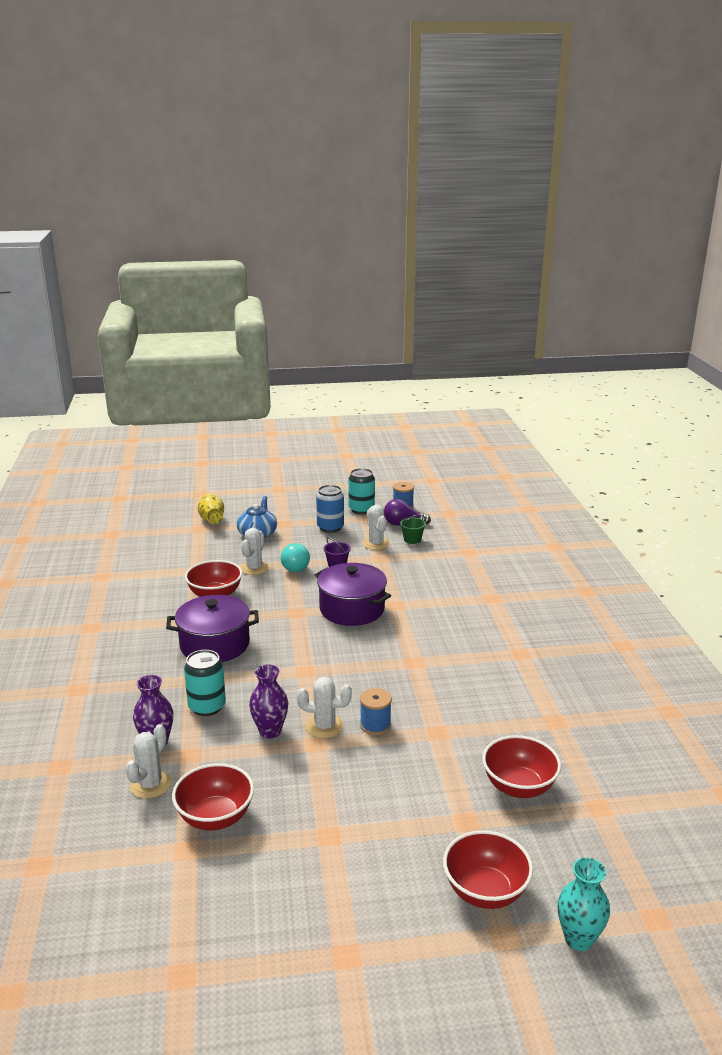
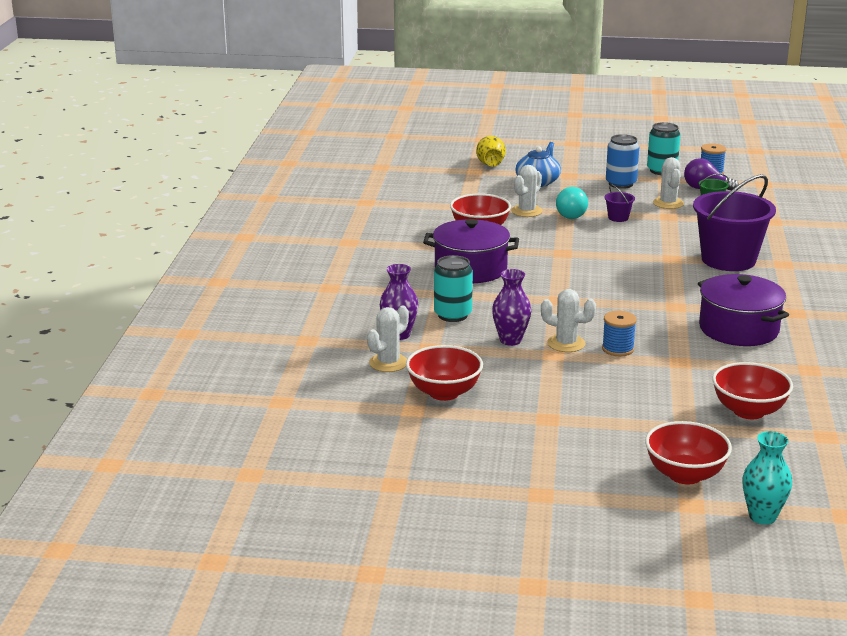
camera: 15 degrees right, 0 degrees up
(352, 609) = (623, 256): purple pot -> purple pot (738, 329)
(444, 600) = (728, 260): none -> purple bucket

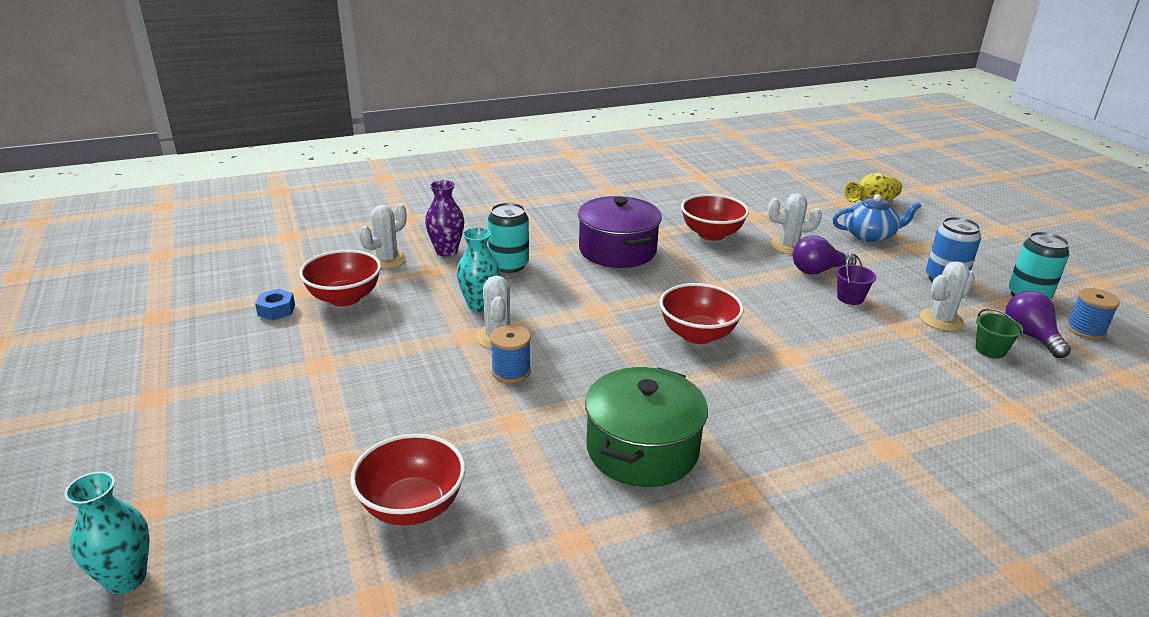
camera: 60 degrees right, 5 degrees up
(388, 363) = (387, 260): white cactus -> white cactus turned 60 degrees counterclockwise
(437, 426) = (276, 310): none -> blue nut
(510, 340) = (479, 305): purple vase -> turquoise vase
(572, 214) = (817, 271): turquoise light bulb -> purple light bulb
(685, 475) = (221, 487): red bowl -> red bowl (697, 335)
(728, 260) = (839, 398): purple bucket -> none
(738, 329) = (642, 449): purple pot -> green pot

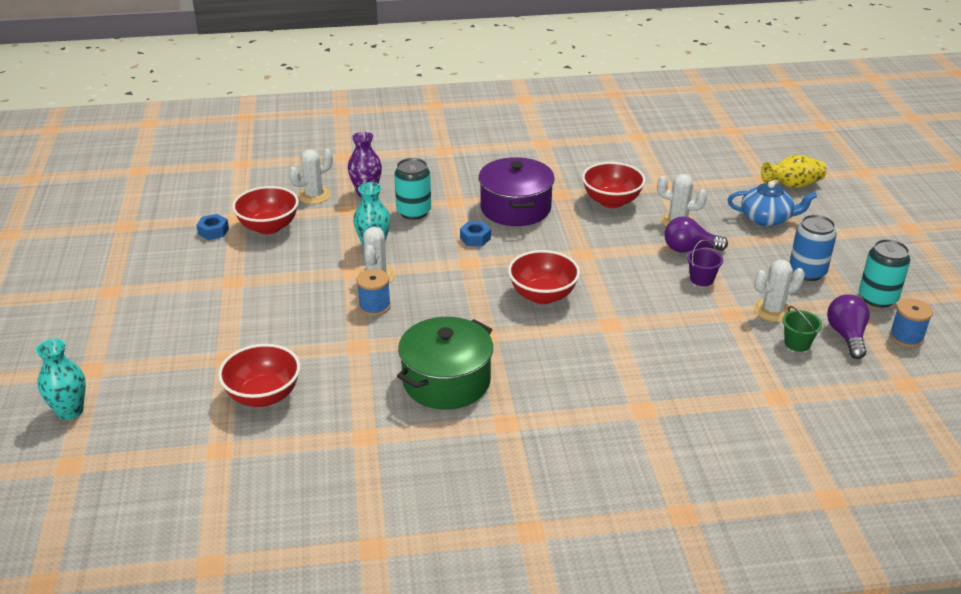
camera: 15 degrees right, 5 degrees up
(590, 284) = (475, 238): none -> blue nut

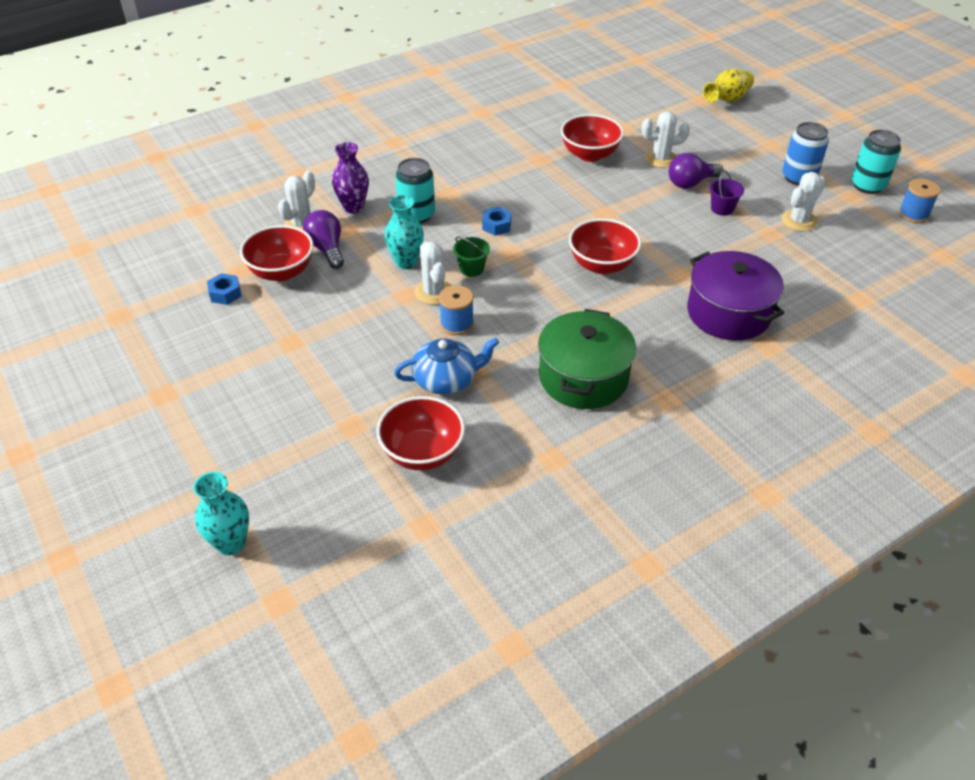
camera: 25 degrees left, 10 degrees up
(515, 208) = (510, 185): purple pot -> purple pot (728, 313)
(766, 218) = (730, 136): blue teapot -> blue teapot (446, 379)
(797, 343) = (840, 245): green bucket -> green bucket (471, 269)
(846, 336) = (870, 227): purple light bulb -> purple light bulb (327, 249)

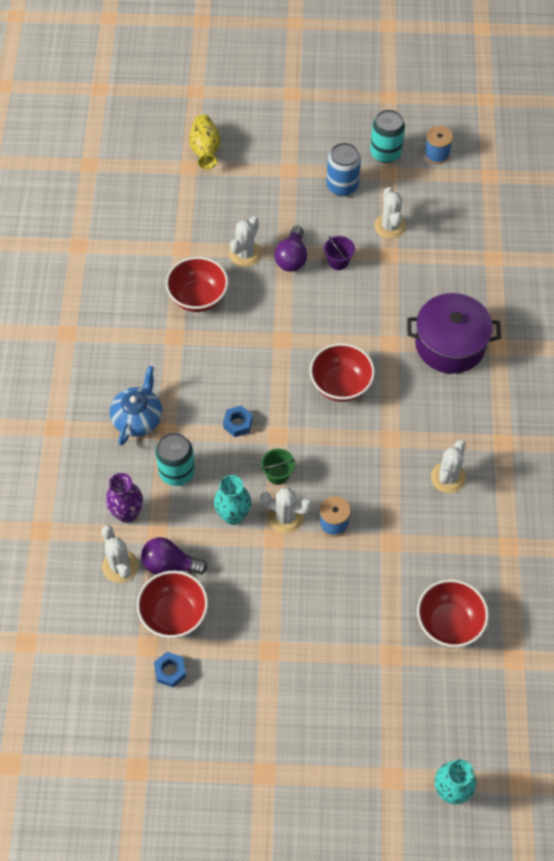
camera: 55 degrees left, 15 degrees up
(446, 379) = (387, 565): blue teapot -> blue teapot (138, 417)
(583, 377) = (448, 477): green pot -> white cactus

